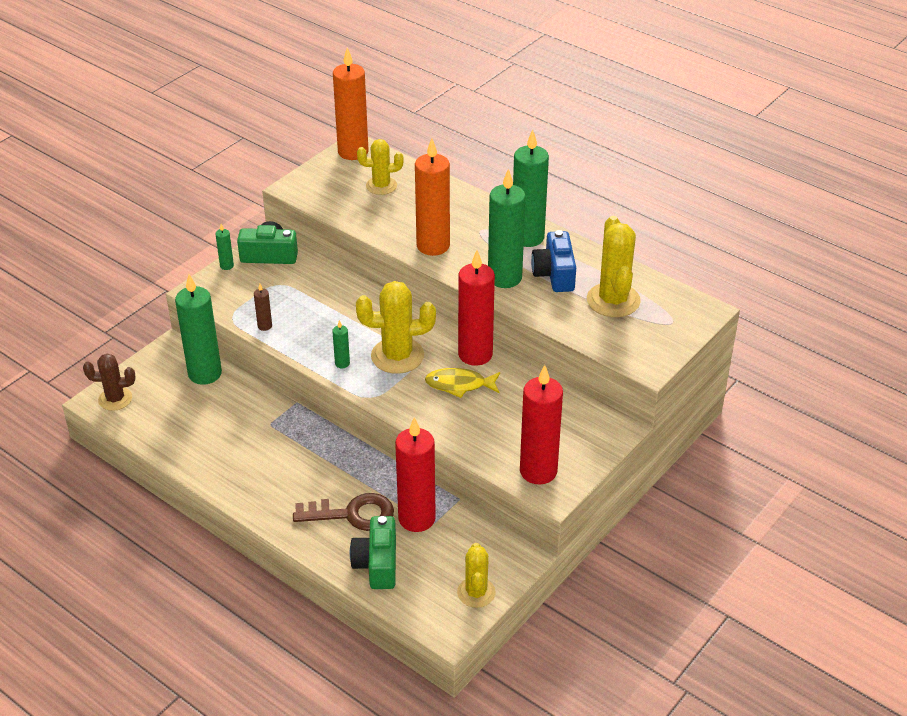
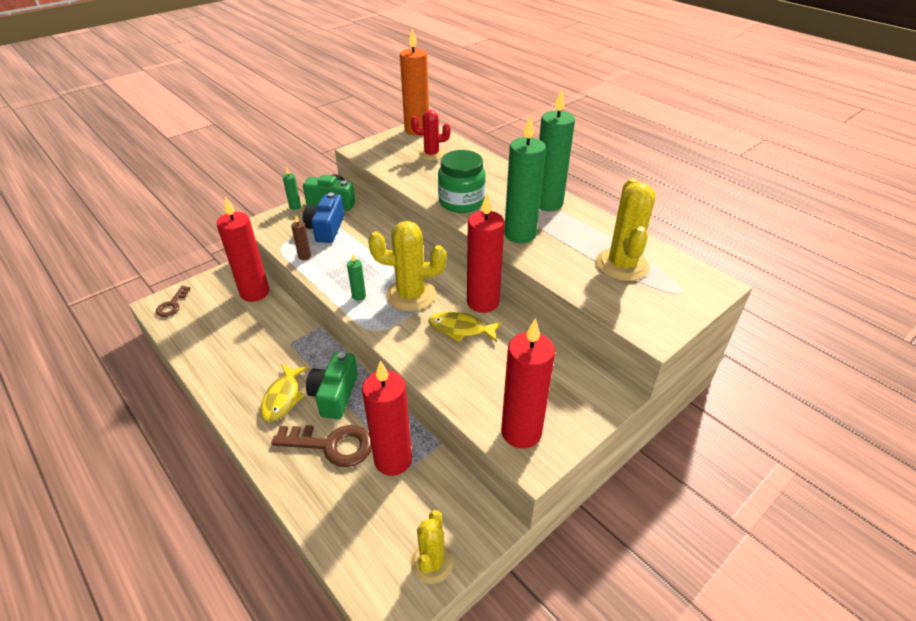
camera: 10 degrees right, 0 degrees up
(115, 399) = (172, 305): brown cactus -> brown key
(205, 374) = (254, 292): green candle -> red candle
(285, 478) = (283, 398): none -> yellow fish
(377, 564) = (337, 507): green camera -> green camera (334, 394)
(381, 186) = (431, 154): yellow cactus -> red cactus
(433, 246) = (461, 202): orange candle -> green jar
(554, 274) = (567, 236): blue camera -> blue camera (326, 229)

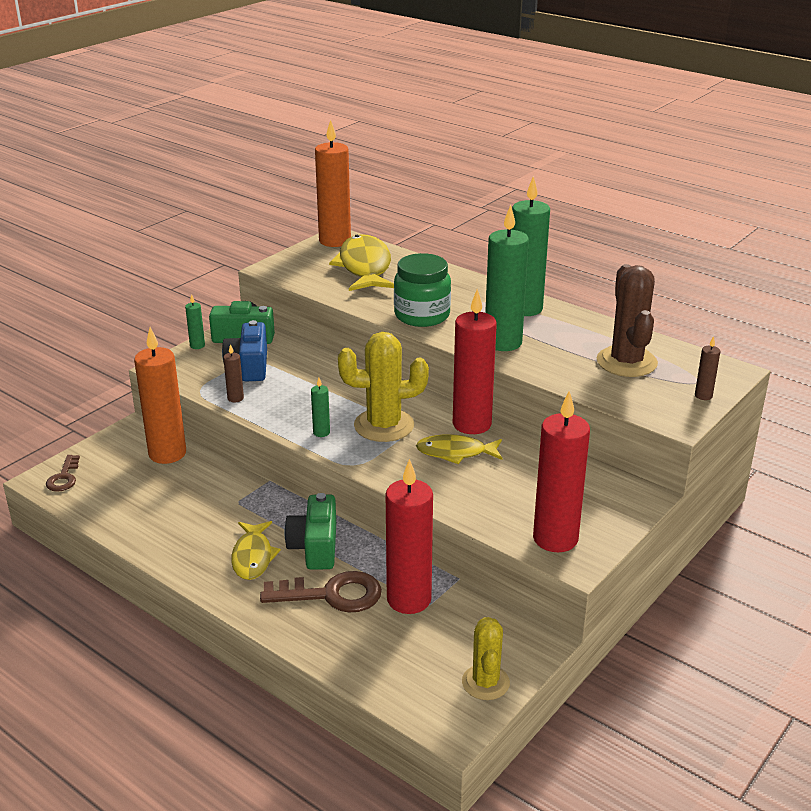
camera: 10 degrees left, 10 degrees down
(254, 292) = (167, 453): red candle -> orange candle
(431, 154) = (364, 267): red cactus -> yellow fish
(622, 265) = (626, 362): yellow cactus -> brown cactus
(684, 308) = (703, 396): none -> brown candle

